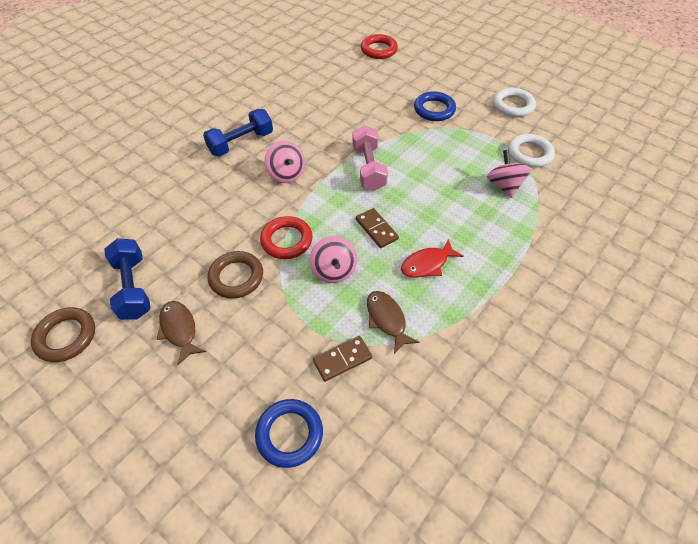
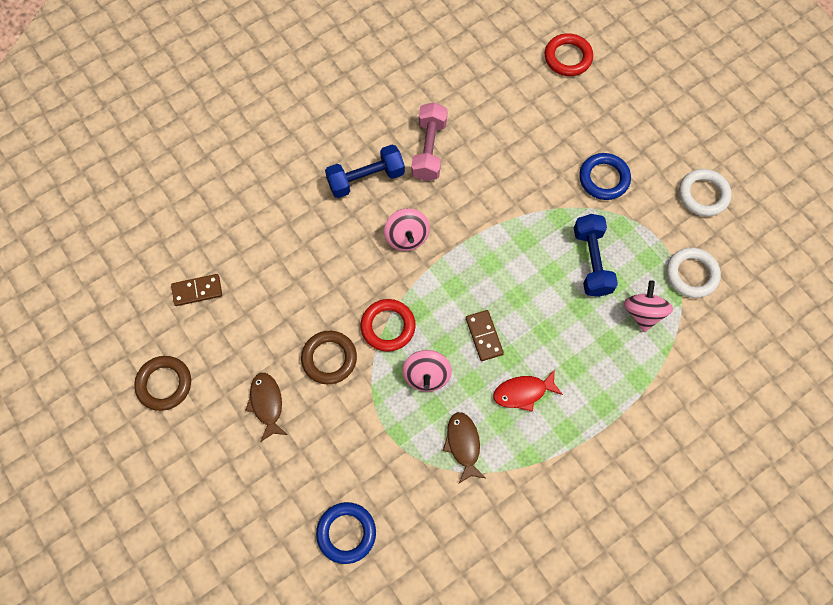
camera: 15 degrees right, 15 degrees up
(133, 287) = (229, 345): blue dumbbell -> blue dumbbell (591, 261)
(342, 359) = (410, 475): brown domino -> brown domino (197, 291)
(368, 168) = (499, 251): pink dumbbell -> pink dumbbell (429, 149)

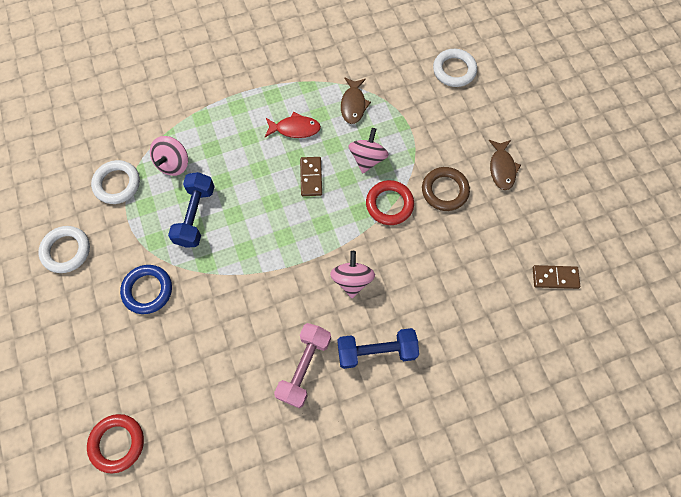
camera: 165 degrees left, 0 degrees up
(164, 384) = (587, 203): brown ring -> none
(346, 533) = (454, 70): blue ring -> white ring

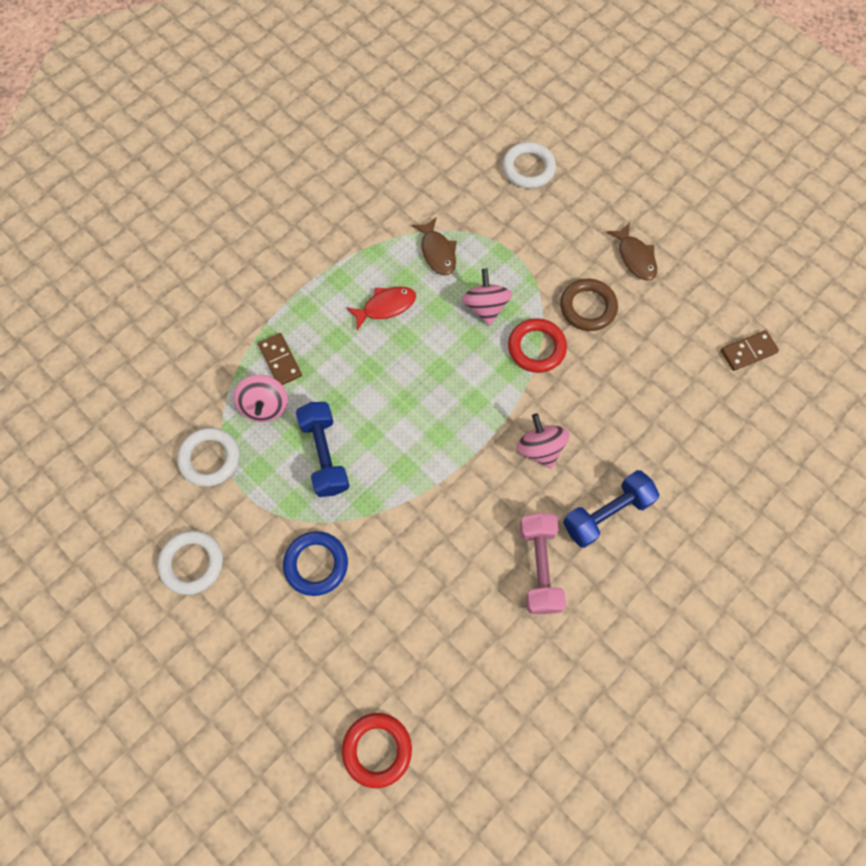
camera: 25 degrees left, 0 degrees up
(311, 177) = (433, 354): brown domino -> brown domino (280, 360)

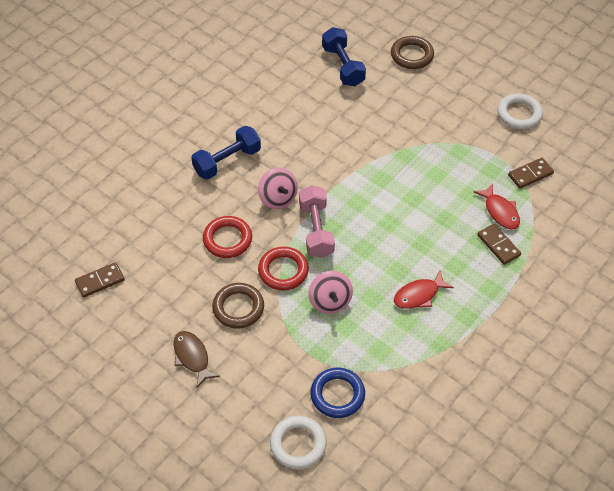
camera: 175 degrees right, 15 degrees down
(210, 458) = (530, 174): white ring -> brown domino
(265, 406) = (500, 211): pink spinning top -> red fish
(316, 564) = (433, 119): blue ring -> blue ring (337, 395)
(321, 700) = (412, 55): none -> brown ring
(325, 455) = (443, 183): blue dumbbell -> blue dumbbell (343, 66)
(377, 749) = (372, 37): red ring -> red ring (227, 239)
(437, 252) = (380, 348): brown fish -> none
(539, 567) = (276, 128): pink dumbbell -> pink dumbbell (316, 230)

